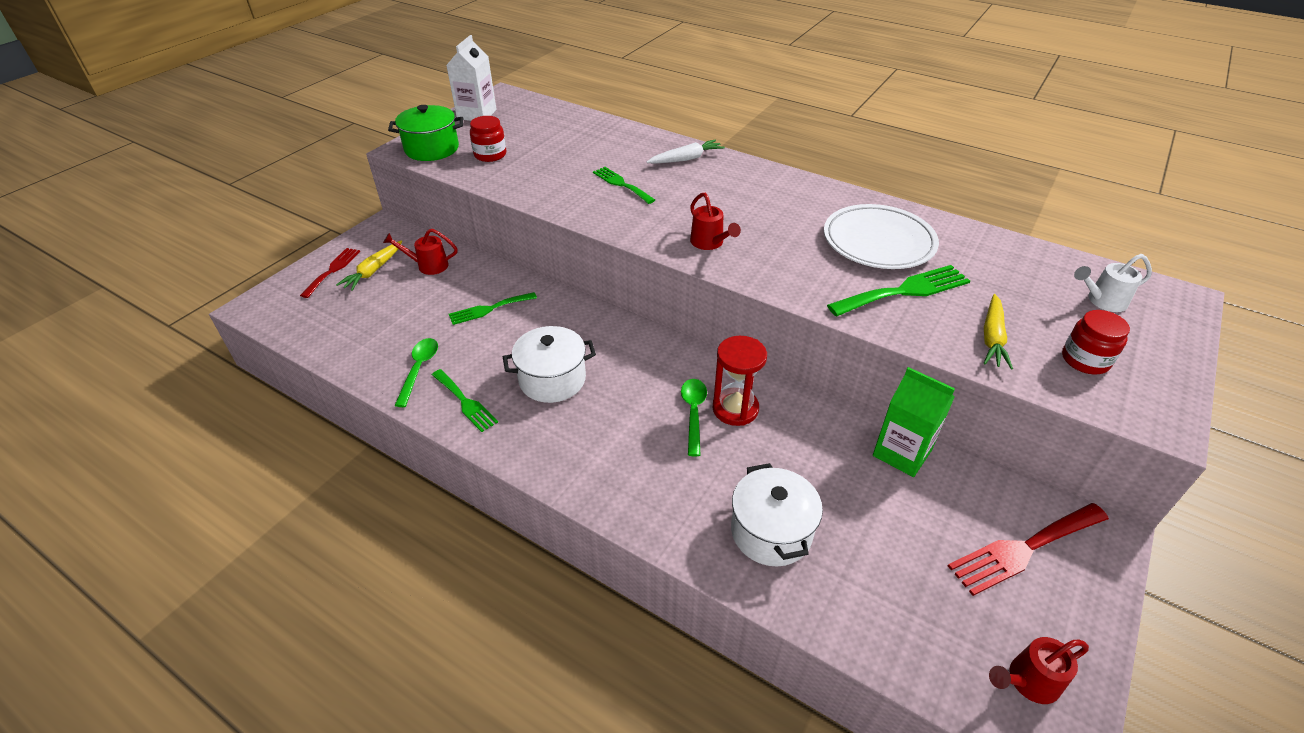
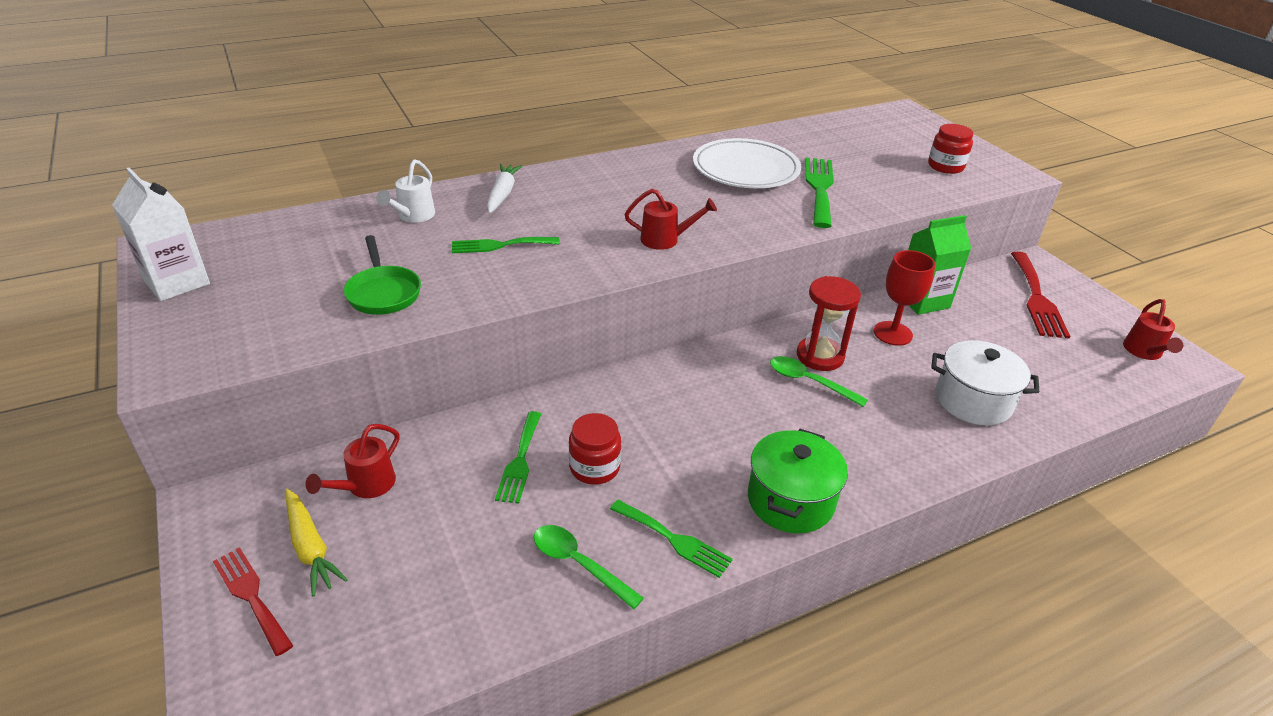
camera: 60 degrees left, 5 degrees down
(432, 149) = (210, 347): green pot -> green pot (790, 500)
(465, 402) = (674, 540): green fork -> green fork turned 45 degrees clockwise
(490, 155) = (303, 306): red jar -> red jar (594, 467)
(527, 170) = (383, 292): none -> green pan
(552, 379) = (690, 455): white pot -> none
(820, 446) = (892, 333): none -> red goblet
(992, 338) = (900, 183): yellow carrot -> none
(1102, 301) = (889, 132): white watering can -> white watering can (413, 216)

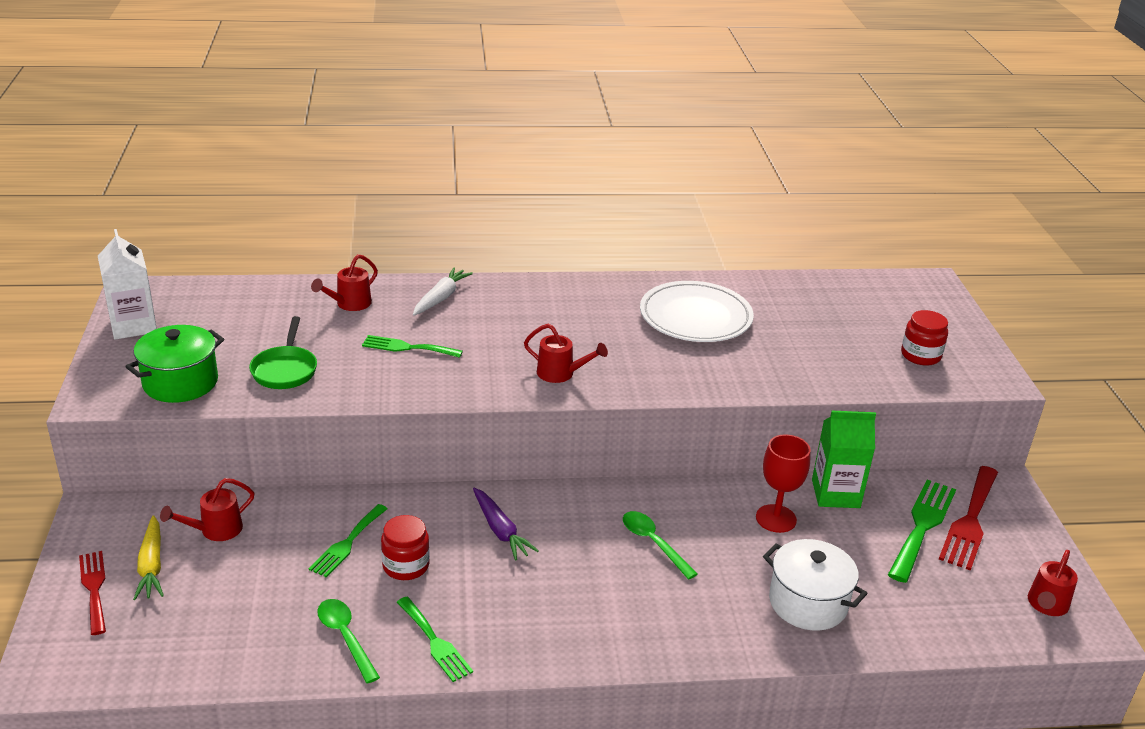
camera: 20 degrees right, 5 degrees down
(413, 216) = (349, 304): white watering can -> red watering can
(664, 406) = (500, 530): none -> purple carrot
(790, 500) = (558, 640): green pot -> green pot (180, 382)
(819, 188) = (757, 352): green fork -> green fork (922, 526)
(820, 356) = (682, 522): red hourglass -> none

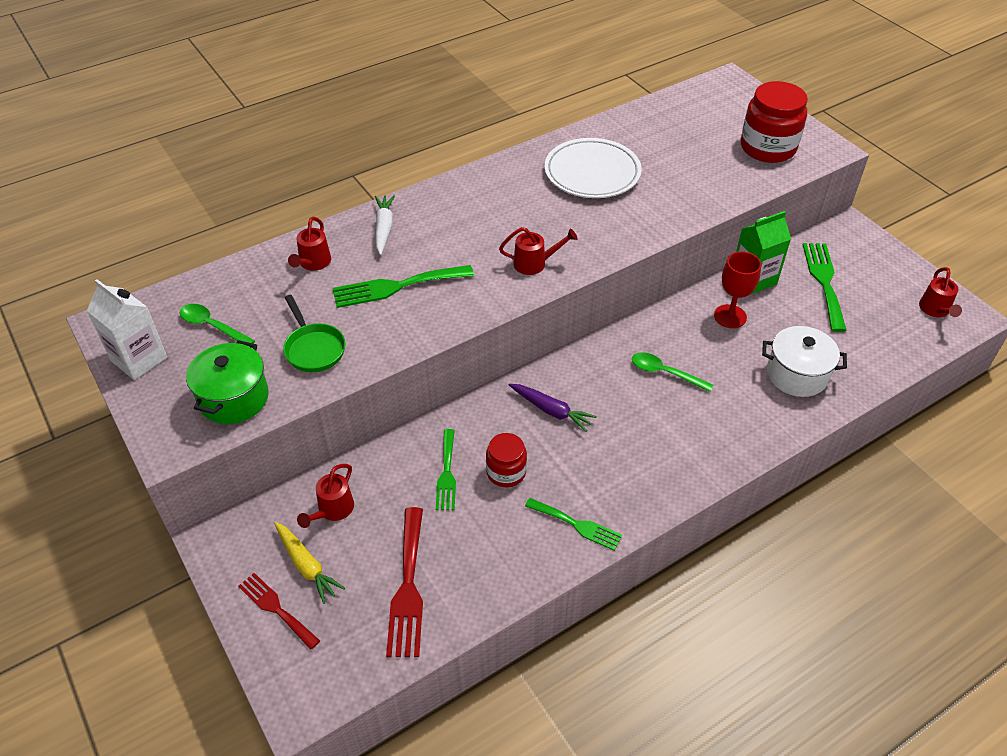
camera: 25 degrees left, 15 degrees up
(345, 637) = (509, 553): green spoon -> green spoon (212, 326)
(407, 347) = (396, 286): green fork -> green fork, size x1.55
(920, 355) = (768, 148): red jar -> red jar, size x1.75
(970, 521) = (849, 265): red fork -> red fork (408, 588)

